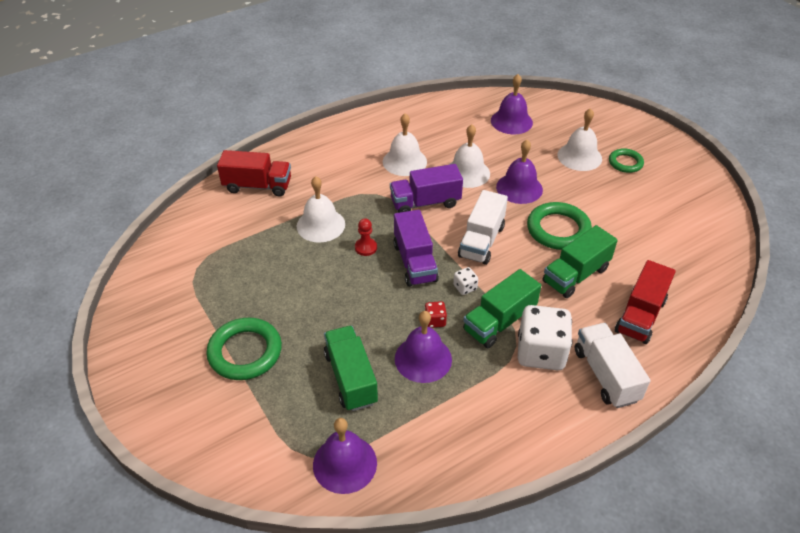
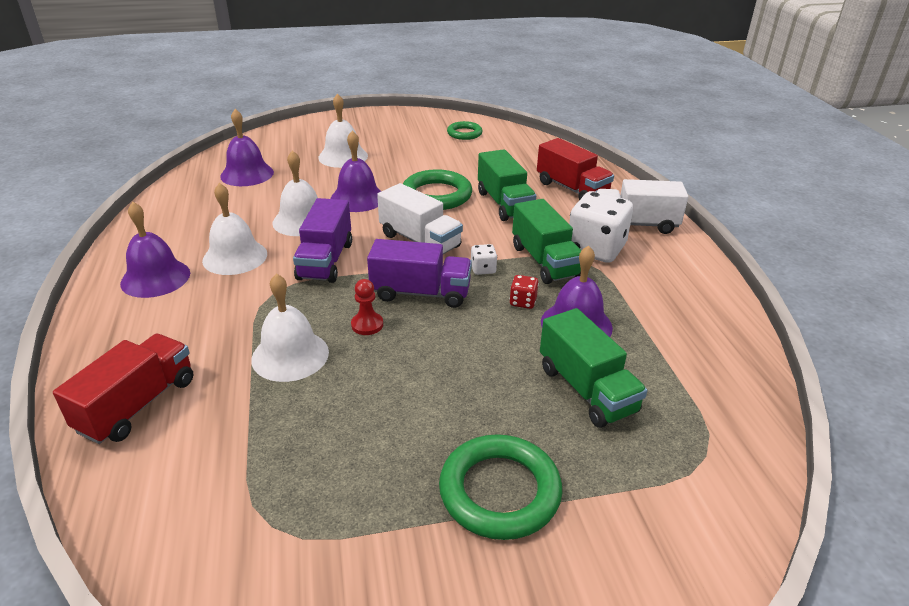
camera: 70 degrees left, 10 degrees down
(345, 463) = (720, 425): purple bell -> purple bell (155, 278)
(351, 378) = (586, 389): green truck -> green truck turned 120 degrees counterclockwise
(625, 163) = (374, 140): green ring -> green ring (464, 133)

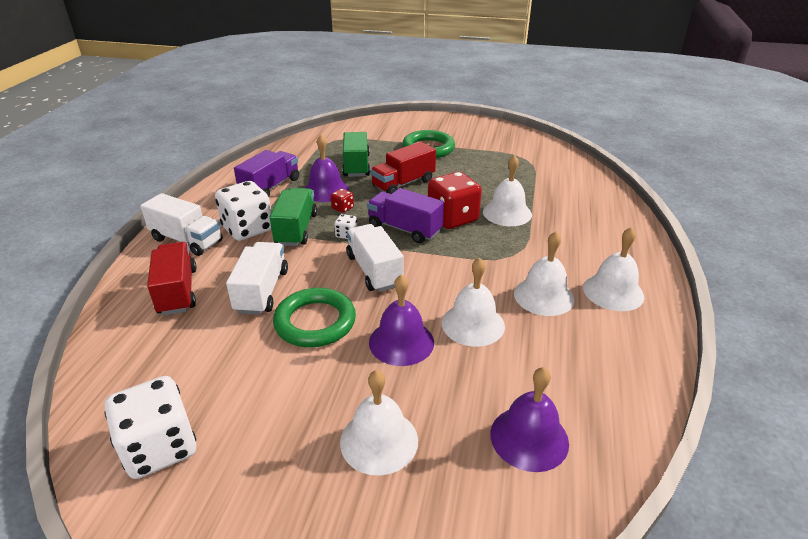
camera: 155 degrees left, 0 degrees up
(137, 405) = (597, 209): red truck -> red truck (403, 184)
(155, 278) = (613, 292): purple bell -> white bell
(325, 261) = (464, 272): purple truck -> purple truck (270, 187)
(367, 325) = (452, 218): red pawn -> red dice
(464, 133) = (160, 448): green ring -> white dice
(504, 204) = (262, 291): green truck -> white truck

